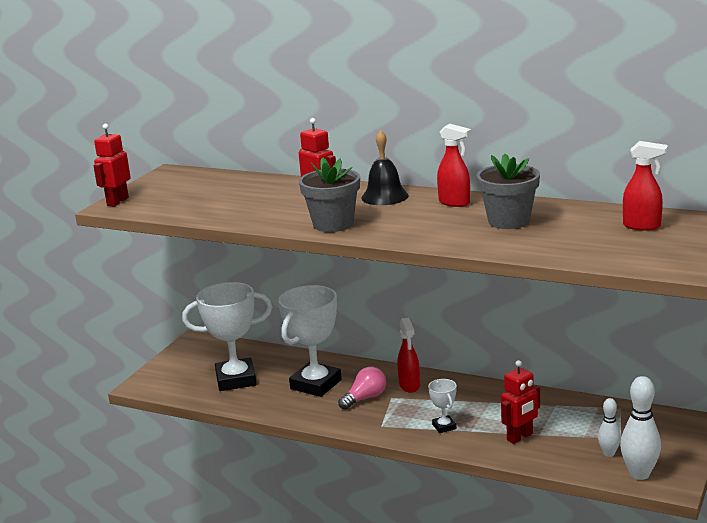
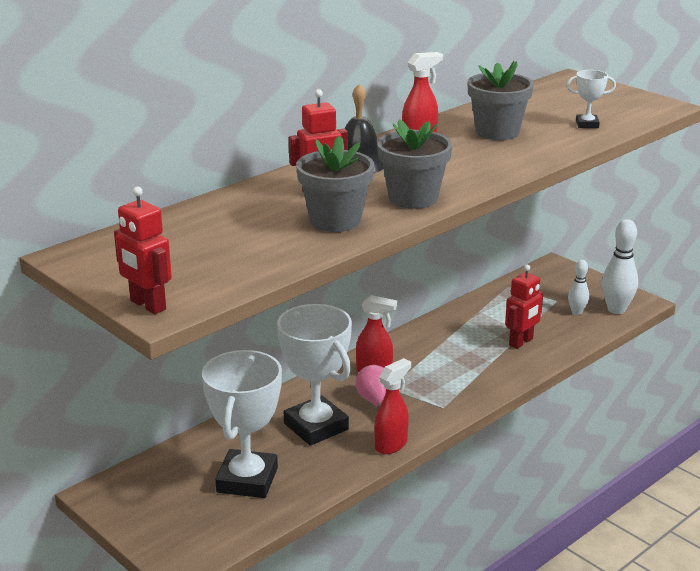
camera: 70 degrees left, 5 degrees up
(272, 213) = (335, 221): none -> grey flower pot
(444, 427) = (472, 374): white trophy -> white trophy (587, 124)
(520, 437) = (521, 342): red robot -> red robot turned 60 degrees clockwise
(642, 226) = (564, 97): red spray bottle -> red spray bottle (391, 445)

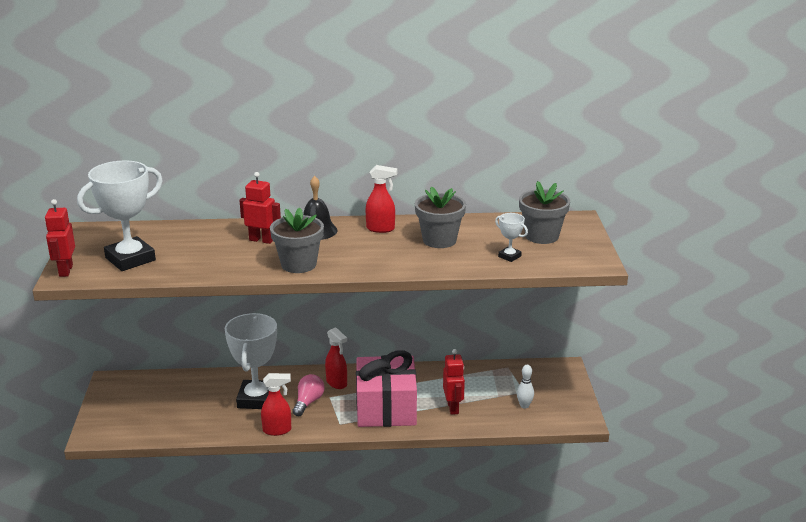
camera: 40 degrees right, 0 degrees up
(247, 480) = (180, 410): white trophy -> white trophy (130, 259)
(335, 221) = (232, 261): grey flower pot -> grey flower pot (541, 236)
(462, 372) = (386, 408): none -> pink gift
(521, 342) = (453, 408): red robot -> red robot turned 90 degrees counterclockwise
(616, 309) = (555, 417): white bowling pin -> none

